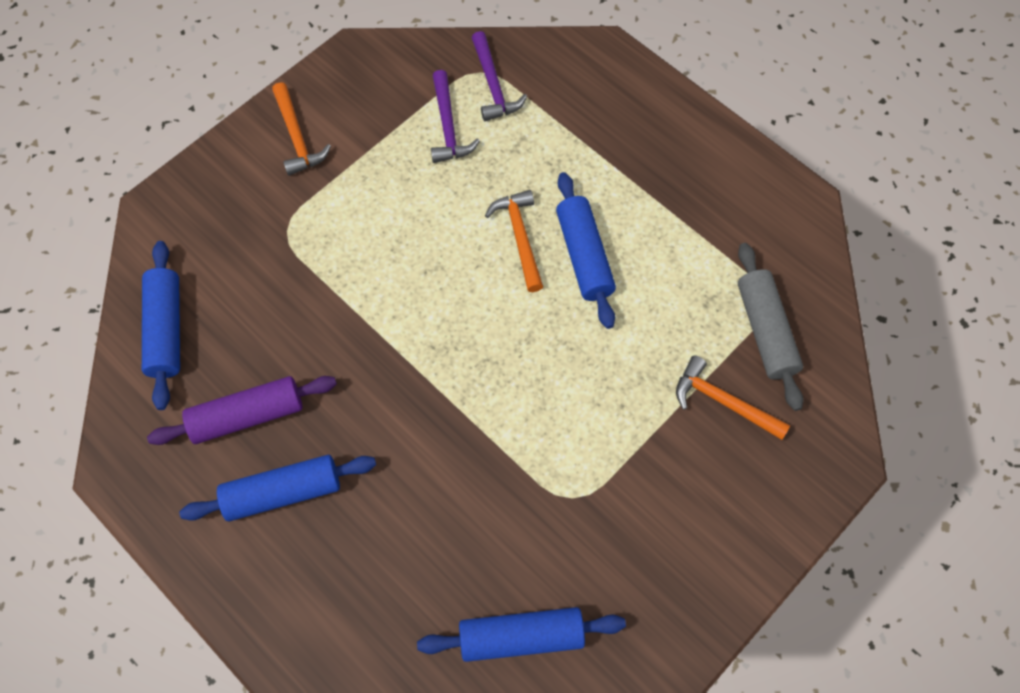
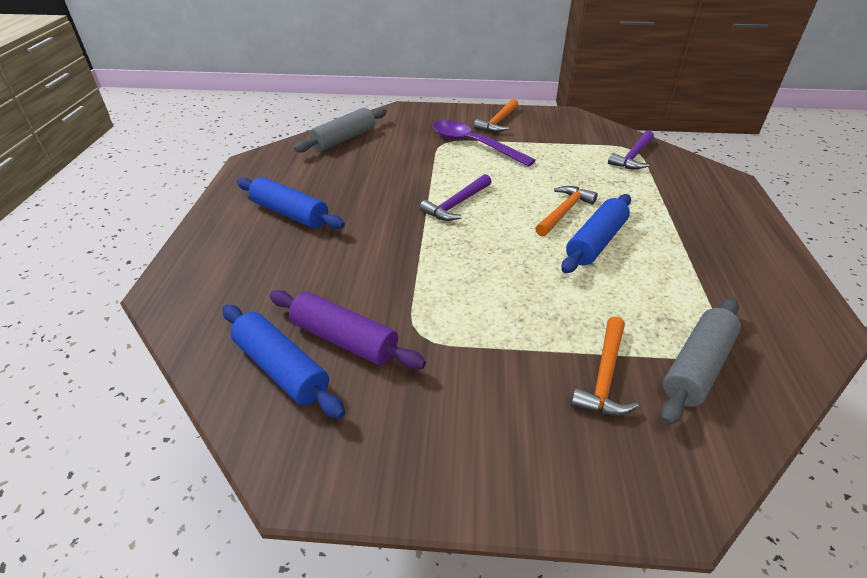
camera: 50 degrees right, 25 degrees down
(166, 330) = (344, 139): blue rolling pin -> grey rolling pin
(247, 416) = (324, 181): purple rolling pin -> purple rolling pin (344, 339)
(321, 206) = (473, 144): none -> purple spoon
(448, 126) = (583, 156): purple hammer -> purple hammer (456, 204)
(723, 401) = (604, 376): orange hammer -> orange hammer turned 150 degrees counterclockwise

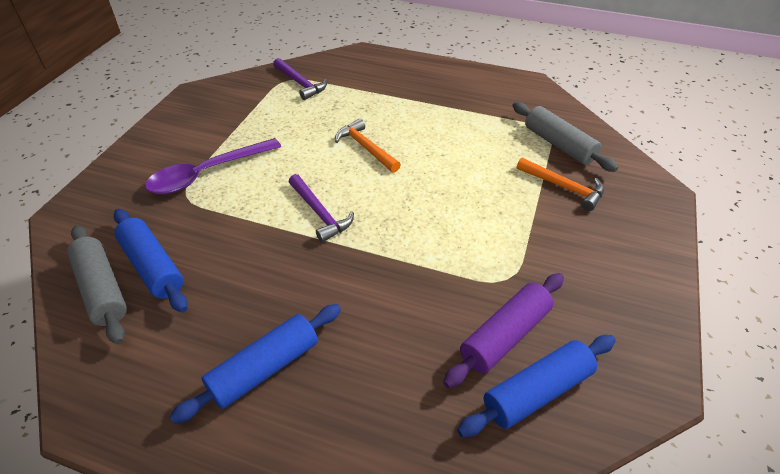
camera: 75 degrees left, 5 degrees up
(498, 122) = (170, 143): orange hammer -> none
(595, 242) = (416, 144): blue rolling pin -> blue rolling pin (152, 267)

